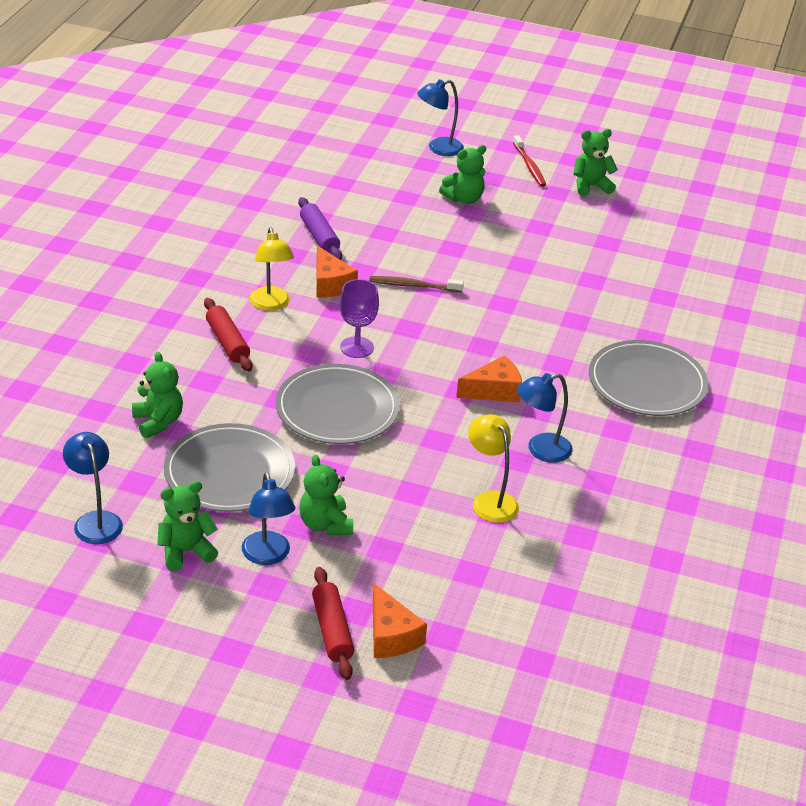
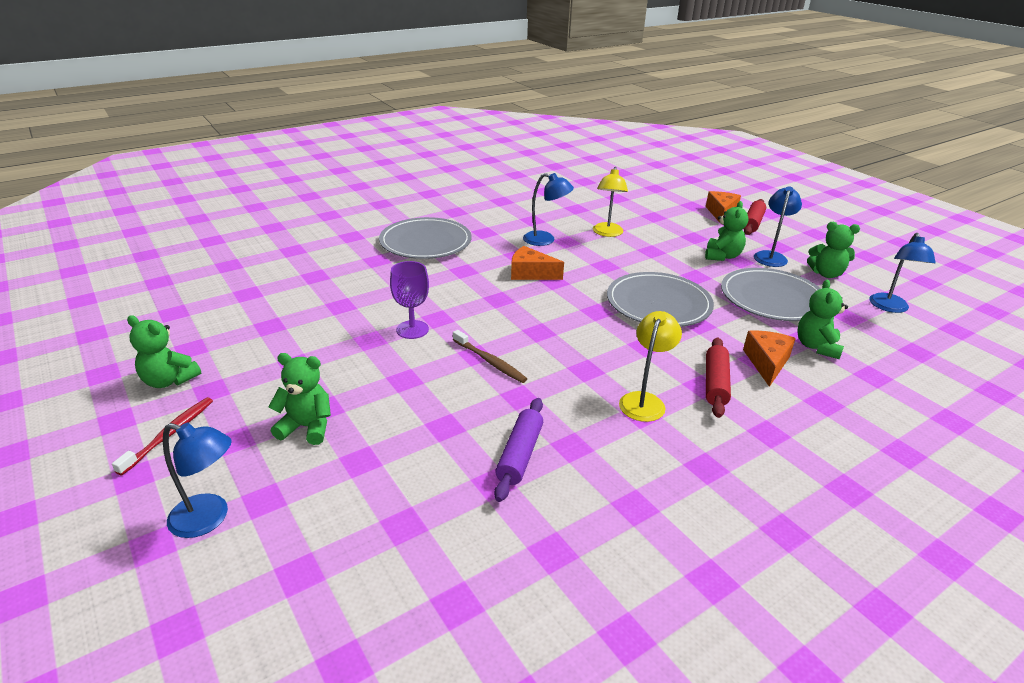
camera: 140 degrees left, 5 degrees down
(330, 284) = (565, 396): orange cheese -> orange cheese (767, 363)
(357, 347) = (600, 335): purple goblet -> purple goblet (412, 329)

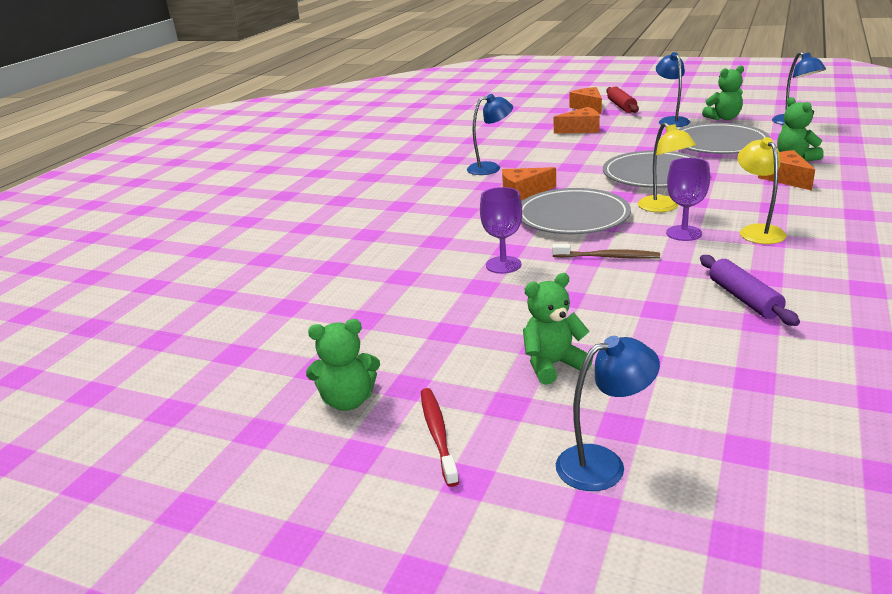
camera: 30 degrees left, 5 degrees down
(425, 242) = (389, 206): grey plate -> grey plate (572, 216)
(582, 371) = (684, 233): none -> purple goblet
(607, 233) = (530, 147): yellow lamp -> yellow lamp (663, 208)
(676, 233) = (581, 129): none -> orange cheese
(715, 383) = (779, 202): red rolling pin -> none
(722, 256) = (640, 132): green teddy bear -> none

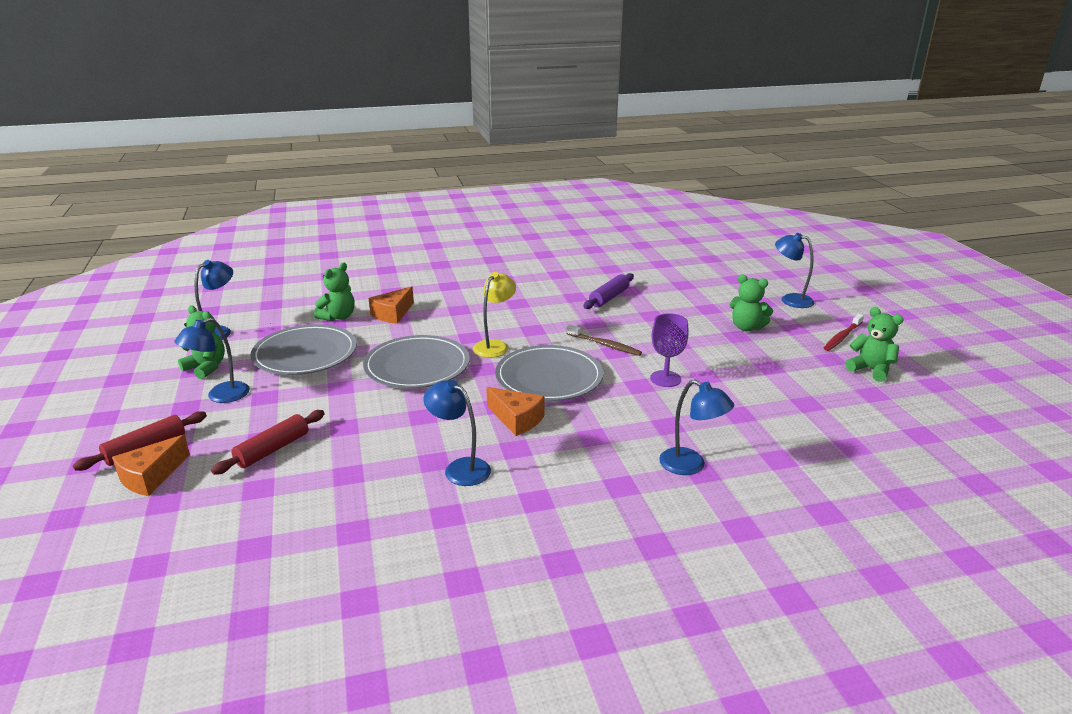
camera: 130 degrees left, 0 degrees up
(380, 233) = (690, 466): none -> blue lamp
(581, 129) = (272, 449): orange cheese -> red rolling pin
(608, 257) = (605, 345): brown toothbrush -> brown toothbrush turned 150 degrees clockwise
(684, 233) = (536, 329): purple goblet -> none
(757, 231) = (508, 308): yellow lamp -> none

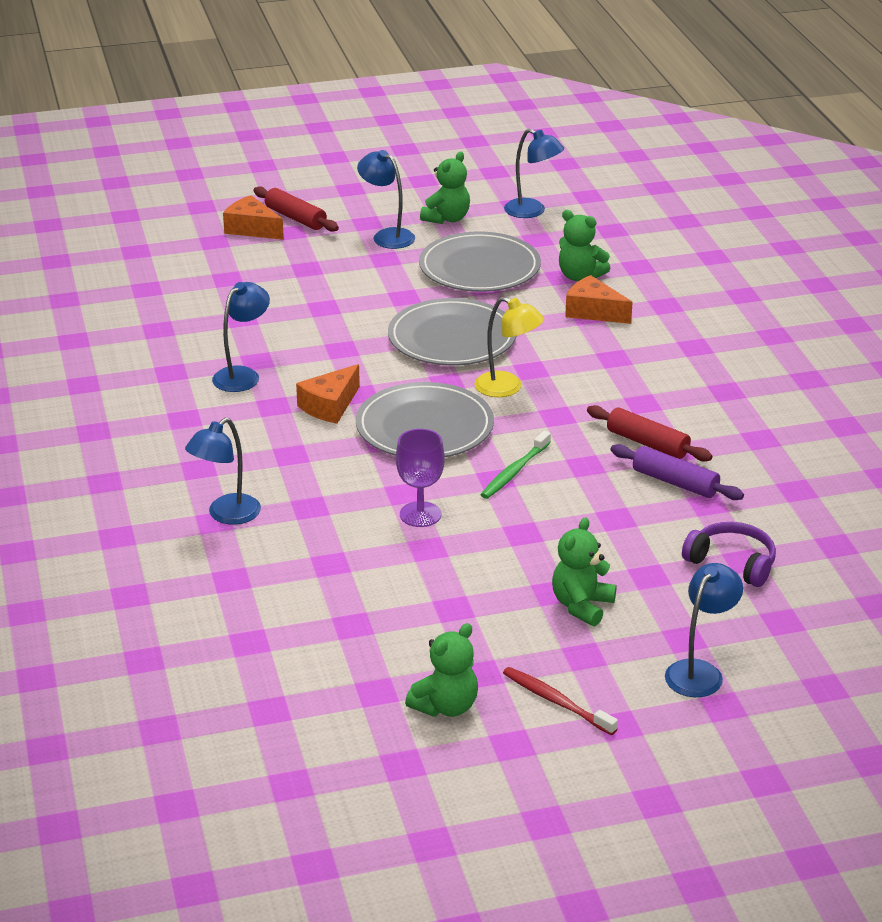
camera: 90 degrees right, 5 degrees up
(272, 449) = (287, 276): red rolling pin -> red rolling pin (647, 443)
(605, 345) = (514, 471): brown toothbrush -> green toothbrush
(687, 287) = (732, 563): none -> purple headphones

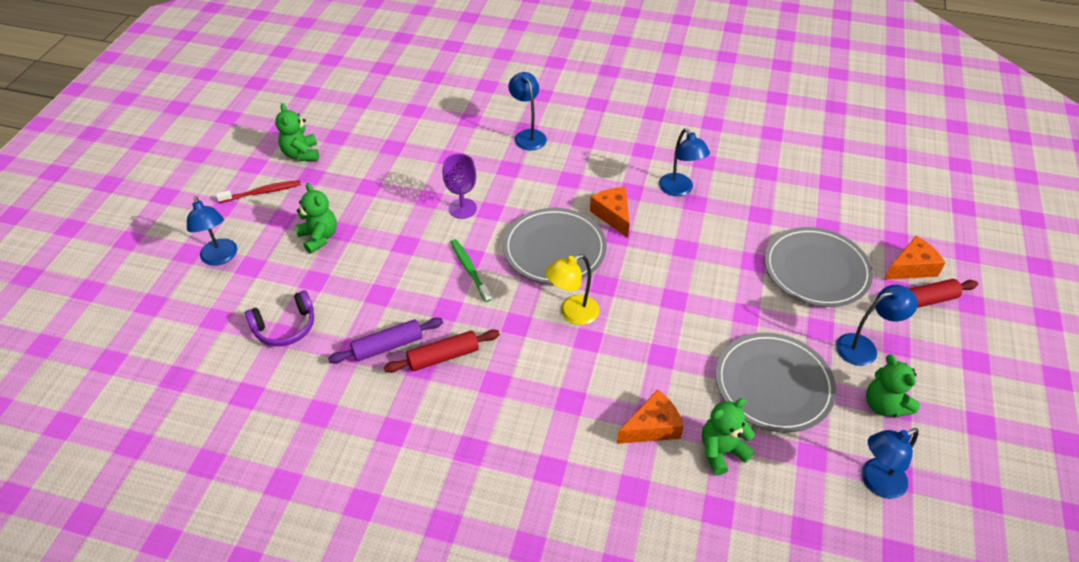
camera: 120 degrees right, 15 degrees up
(452, 338) = (663, 314): grey plate -> grey plate (816, 270)

